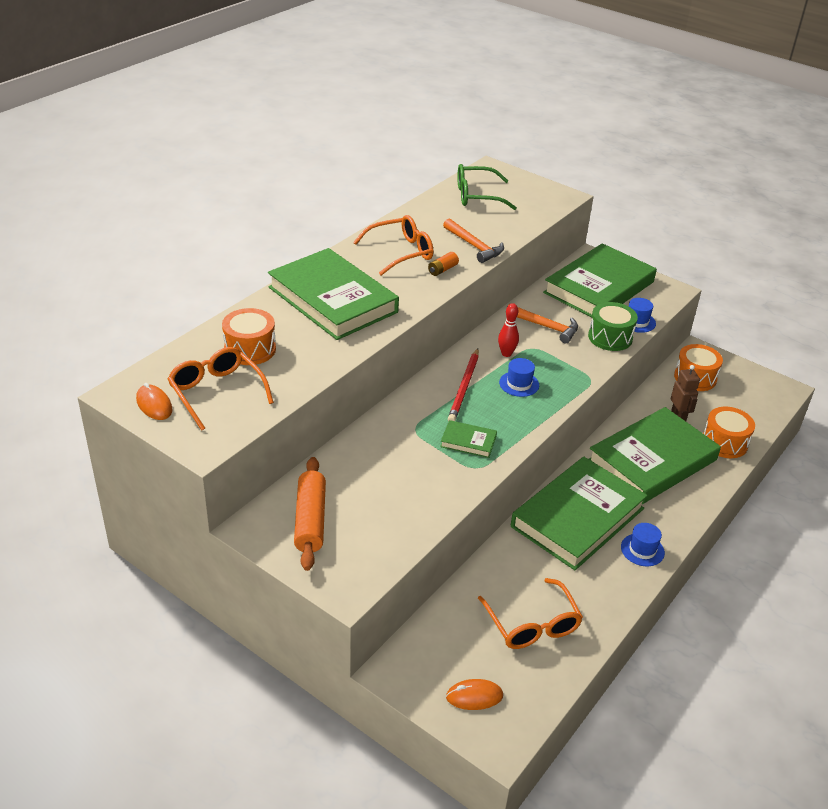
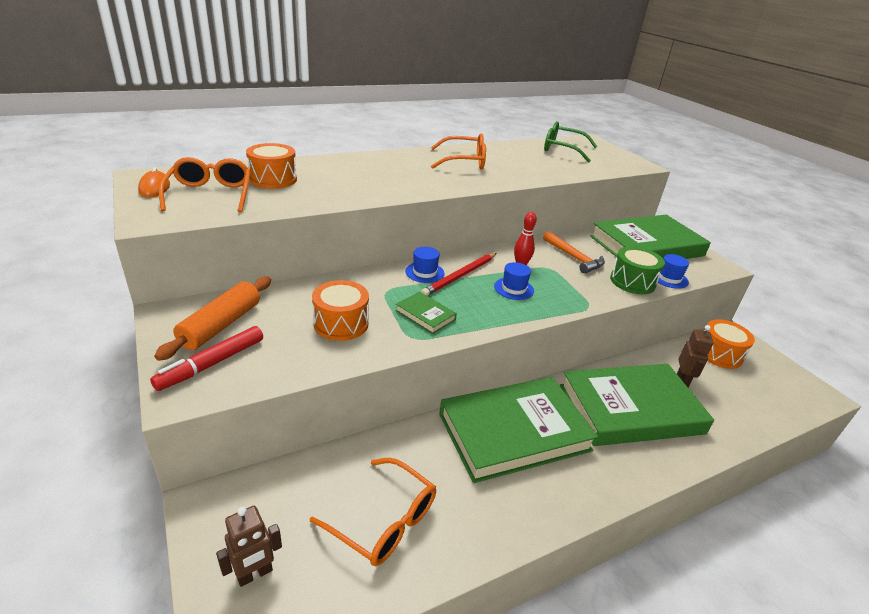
camera: 25 degrees right, 5 degrees down
(332, 300) = (376, 171): green book -> none
(342, 556) = (212, 364): none -> red marker
(442, 270) = (488, 178): orange battery -> none
(474, 246) = (531, 172): orange hammer -> none
(474, 696) = (255, 574): orange mouse -> brown robot
(532, 624) = (384, 521): orange glasses -> orange glasses turned 60 degrees counterclockwise
(642, 550) = (564, 493): blue hat -> blue hat (424, 272)
(724, 443) = (724, 421): orange drum -> orange drum (341, 323)

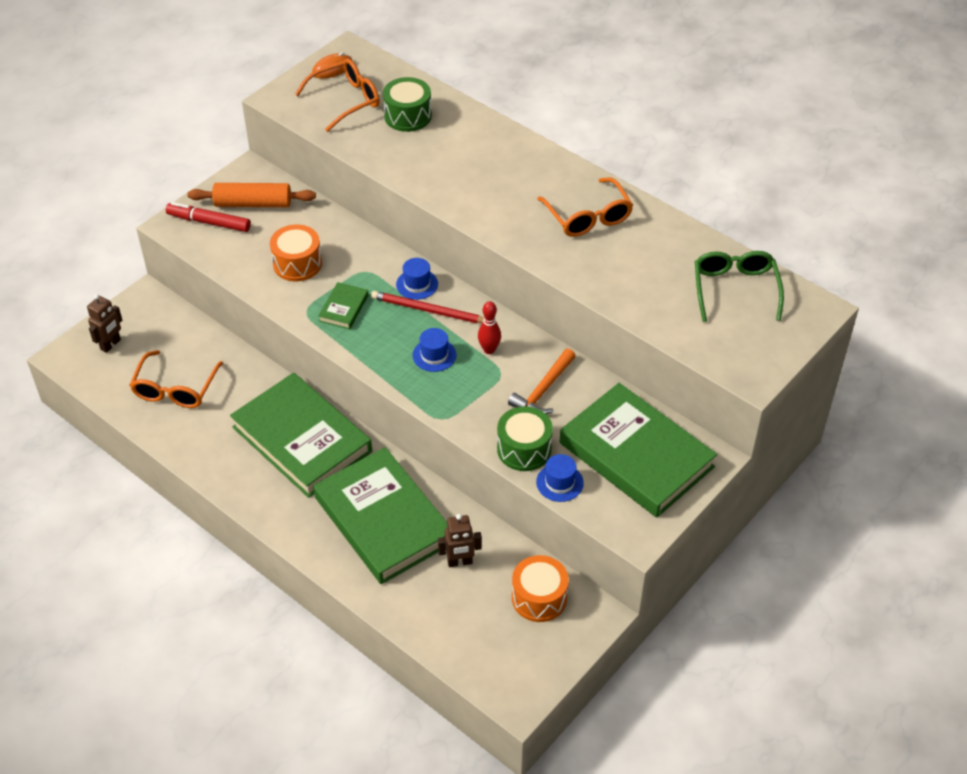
camera: 70 degrees right, 15 degrees up
(255, 574) = (111, 345): brown robot -> brown robot turned 90 degrees counterclockwise
(273, 179) = (408, 116): orange drum -> green drum

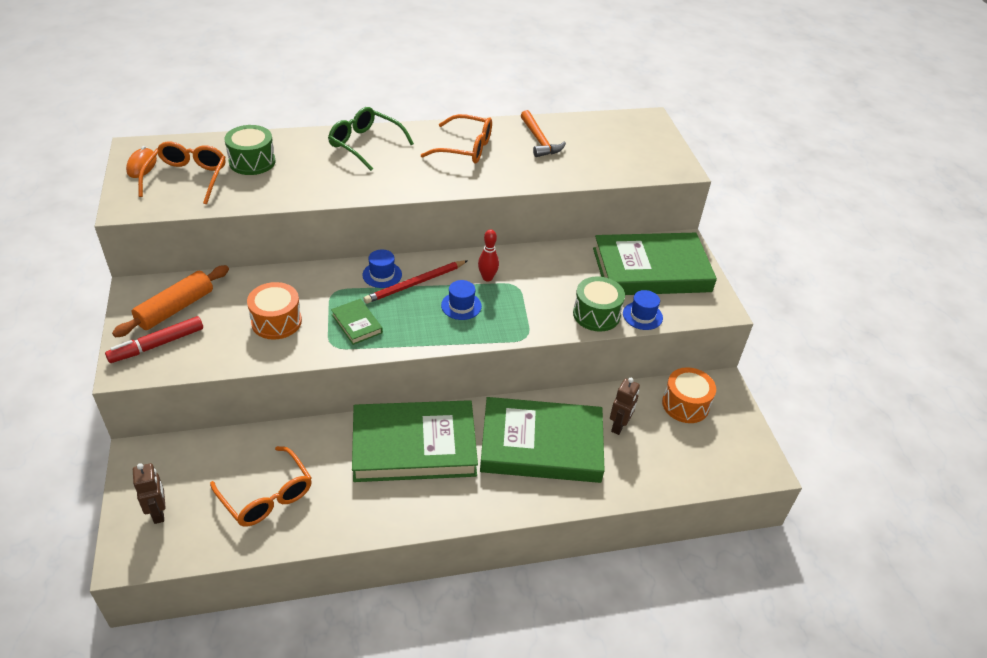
camera: 55 degrees left, 5 degrees down
(543, 390) = (553, 275): orange hammer -> orange hammer (539, 140)
(735, 289) = (600, 135): green glasses -> green glasses (365, 144)

